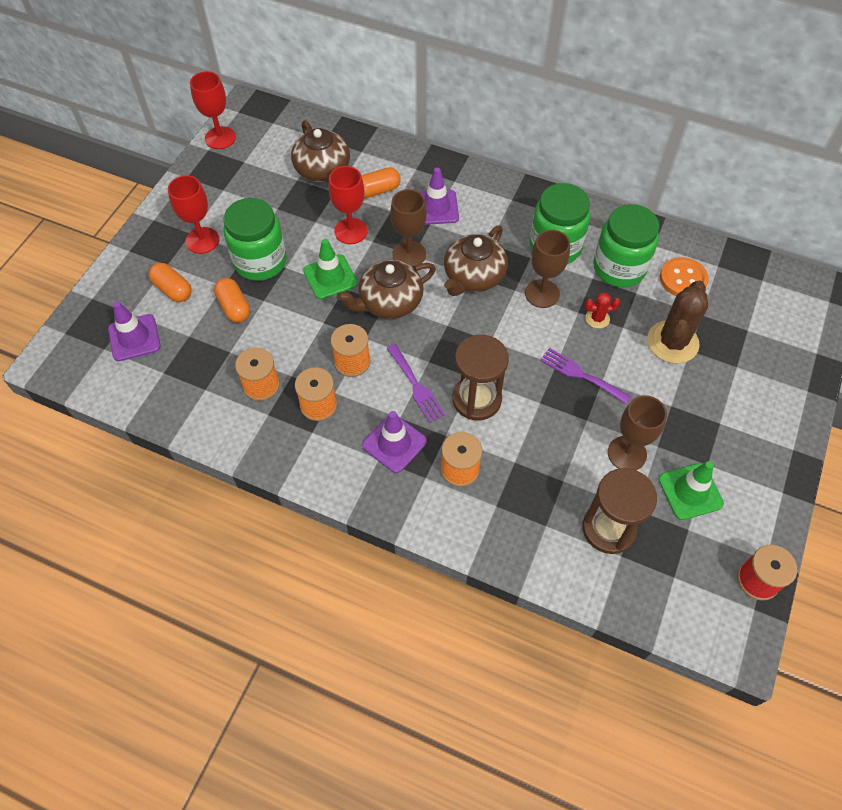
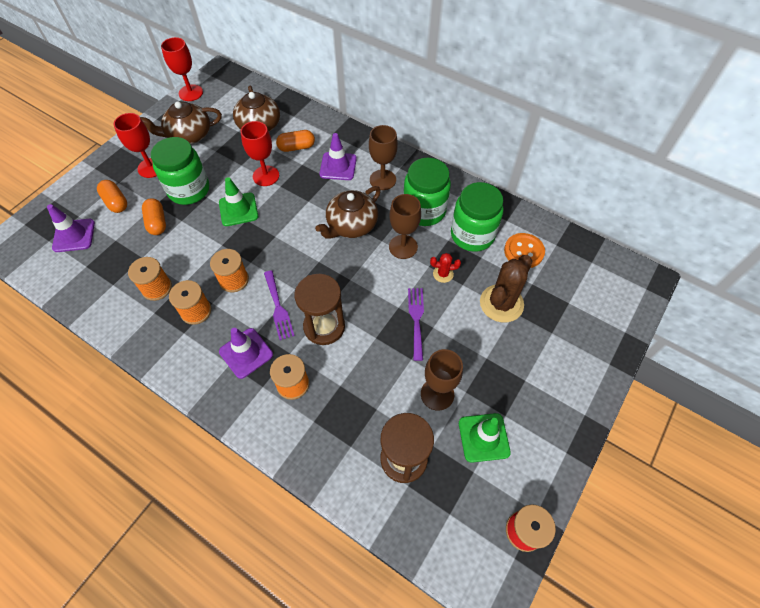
camera: 10 degrees right, 0 degrees up
(389, 302) = (278, 236): brown teapot -> brown teapot (189, 135)
(409, 254) = (305, 200): brown goblet -> brown goblet (382, 180)
(580, 374) = (416, 319): purple fork -> purple fork turned 45 degrees clockwise

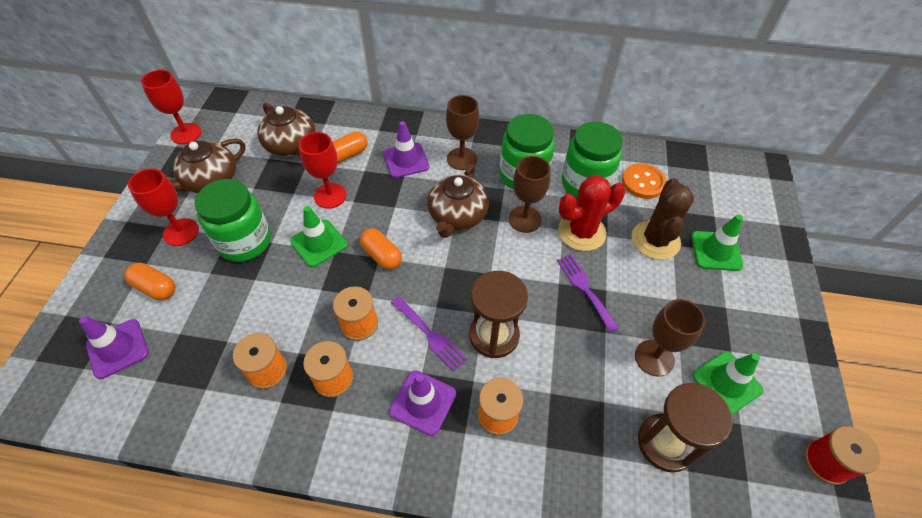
camera: 25 degrees left, 5 degrees down
(157, 222) = (224, 293): orange capsule -> orange capsule (381, 255)
(443, 274) = (581, 232): red cactus -> red cactus, size x2.06
(549, 332) = (716, 251): none -> green traffic cone

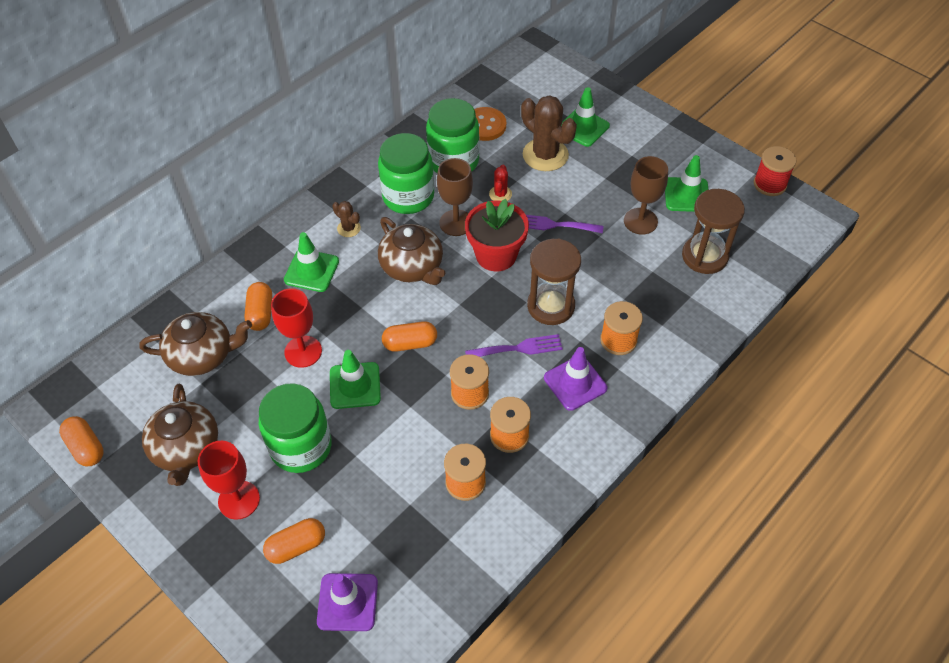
camera: 55 degrees left, 0 degrees up
(186, 133) = (86, 447): red goblet -> orange capsule
(406, 160) = (311, 271): purple traffic cone -> green traffic cone
(462, 159) = (349, 228): brown goblet -> brown cactus
(515, 264) = (496, 255): none -> red flower pot
(581, 232) = (500, 194): red cactus -> red cactus, size x0.48

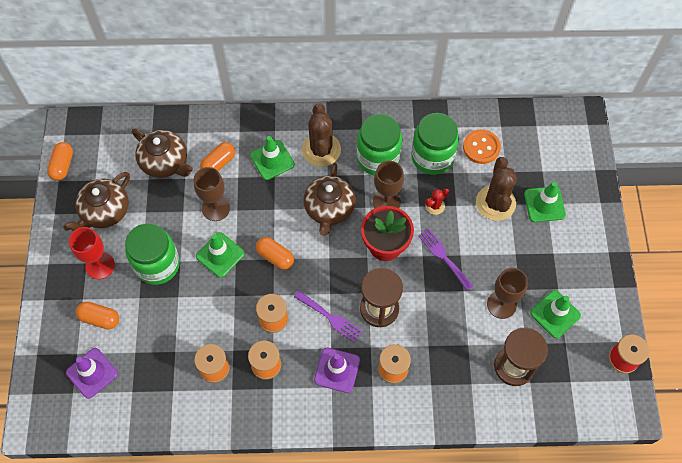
camera: 45 degrees right, 10 degrees up
(303, 351) = (215, 208): red goblet -> brown goblet
(349, 228) = (321, 150): brown cactus -> brown cactus, size x2.06

